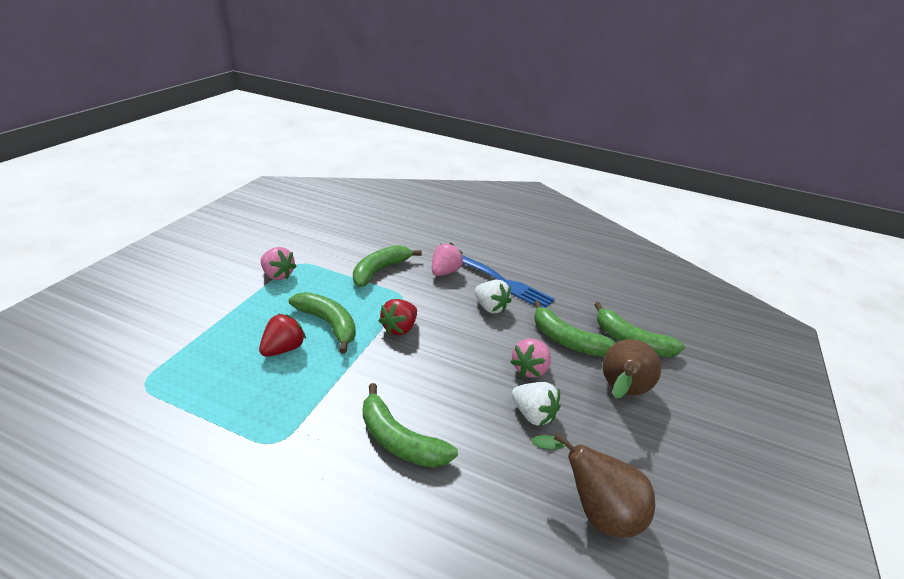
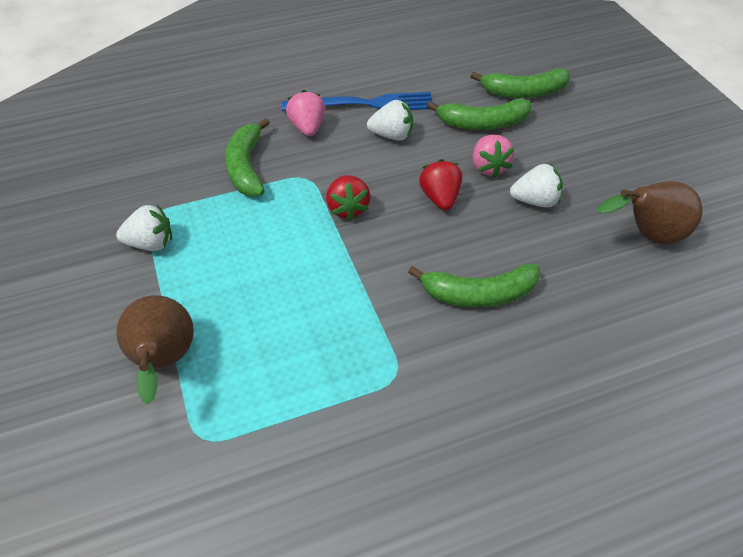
camera: 40 degrees left, 15 degrees up
(278, 275) = (151, 243): pink strawberry -> white strawberry
(283, 349) = (278, 304): red strawberry -> red strawberry (440, 198)
(328, 324) = (281, 252): green banana -> none
(621, 392) = (565, 139): brown pear -> brown pear (164, 362)

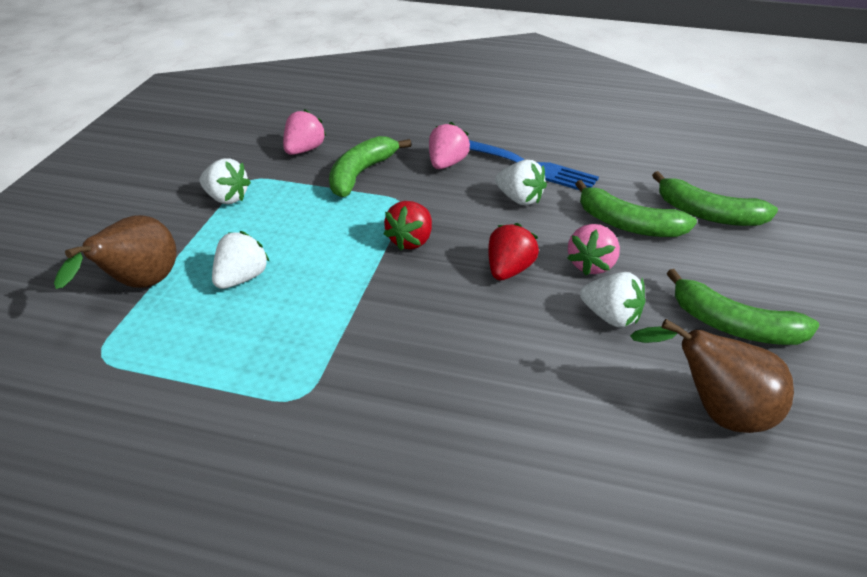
camera: 35 degrees right, 10 degrees down
(171, 166) = (304, 150): none -> pink strawberry
(247, 308) = (242, 278): none -> white strawberry
(478, 294) = (455, 370): green banana -> green banana (733, 325)

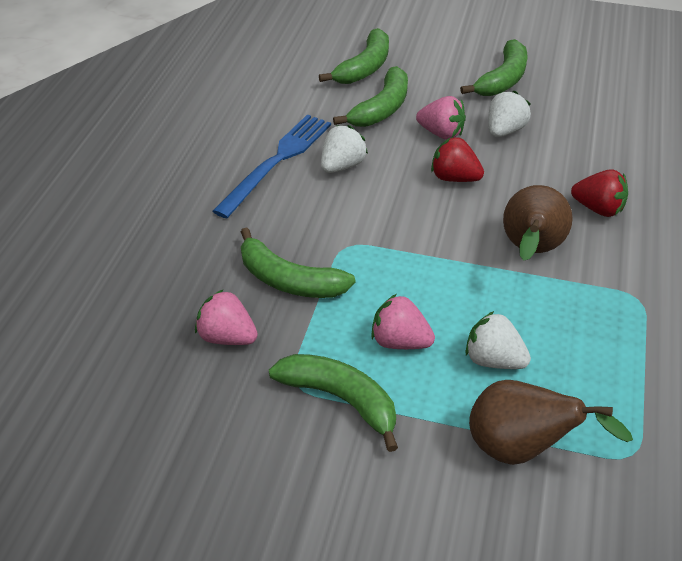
camera: 90 degrees left, 5 degrees up
(226, 198) = (341, 399): white strawberry -> green banana
(411, 241) = (417, 238): red strawberry -> red strawberry (598, 209)
(447, 164) = (272, 212): pink strawberry -> pink strawberry (400, 341)
(716, 412) = (588, 100): brown pear -> brown pear (530, 251)

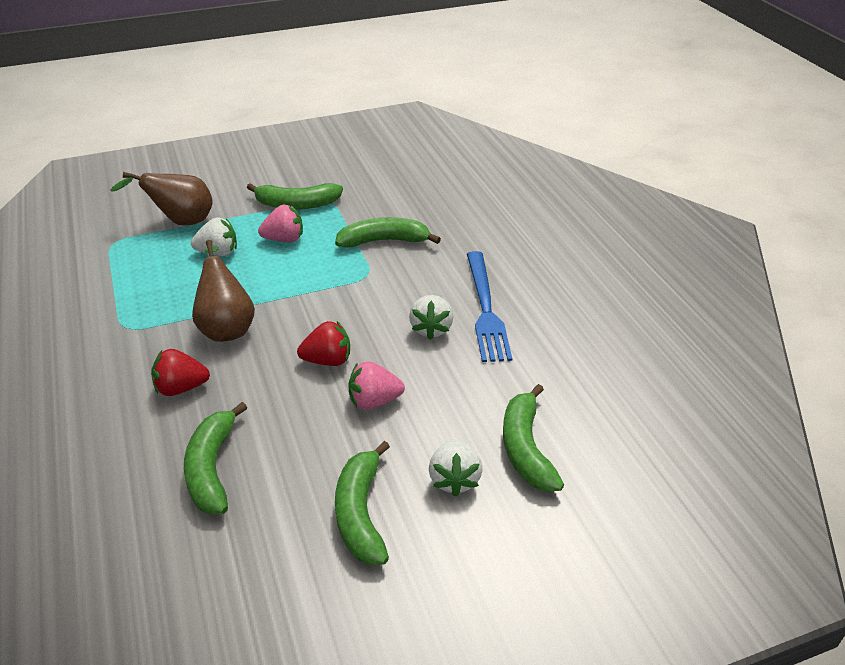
camera: 145 degrees right, 5 degrees down
(227, 337) = (388, 204): pink strawberry -> none
(381, 108) = (455, 402): green banana -> green banana (212, 468)
(504, 131) = (313, 435): white strawberry -> white strawberry (454, 479)

